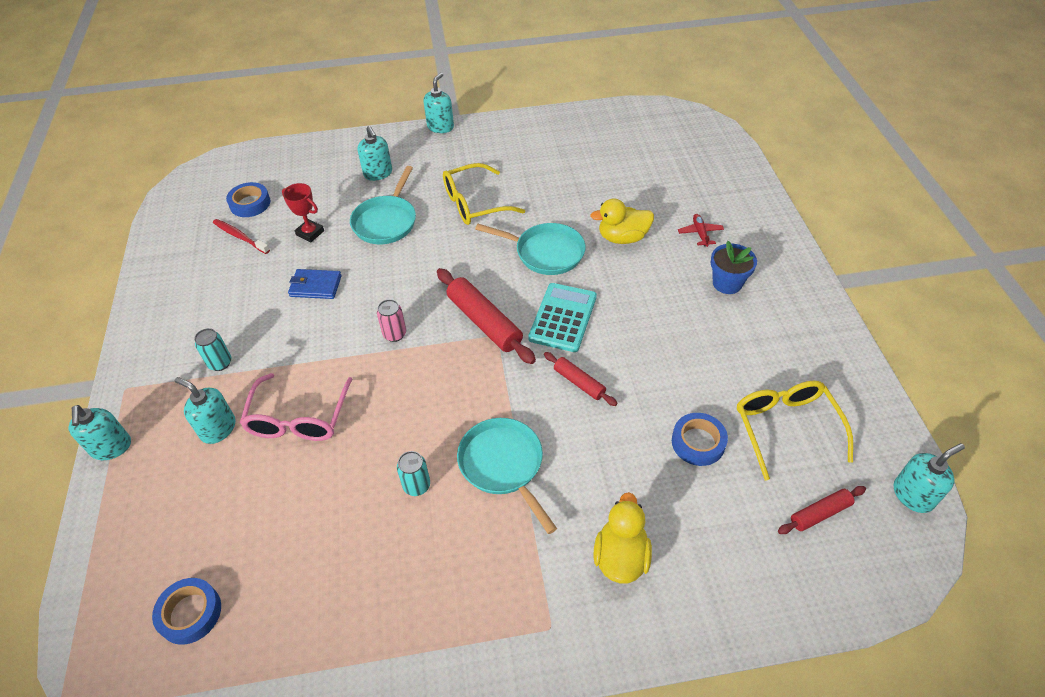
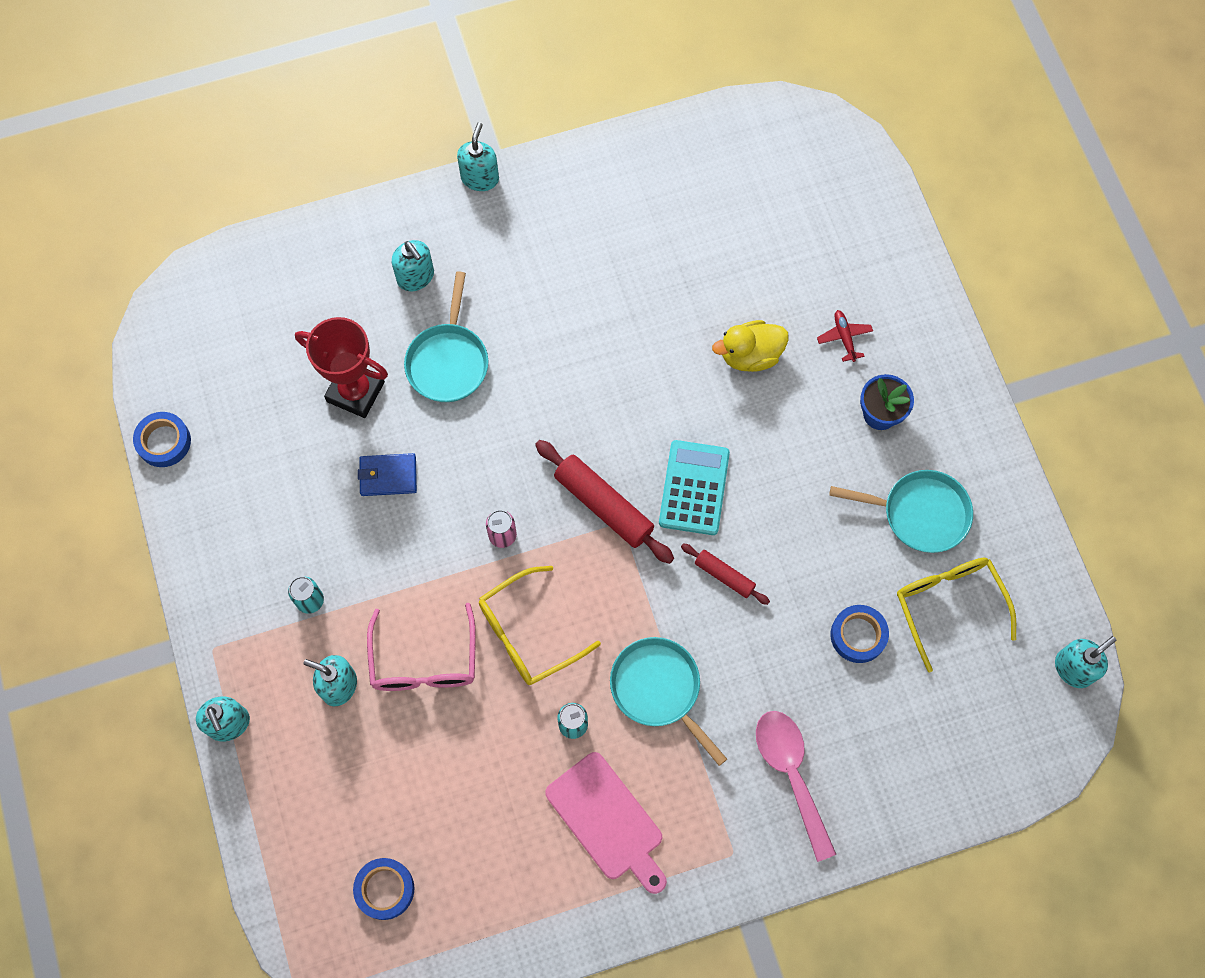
camera: 10 degrees left, 20 degrees up
(240, 237) = (267, 408): red toothbrush -> none
(250, 203) = (260, 350): blue tape -> blue tape (164, 442)
(310, 233) = (355, 392): red trophy -> red trophy, size x1.70
(429, 576) = (607, 820): none -> pink cutting board
(474, 204) = (555, 318): yellow glasses -> yellow glasses (527, 634)
(545, 253) = (659, 390): turquoise pan -> turquoise pan (920, 513)
(621, 557) = (791, 774): yellow duck -> pink spoon
(820, 513) = (982, 701): red rolling pin -> none

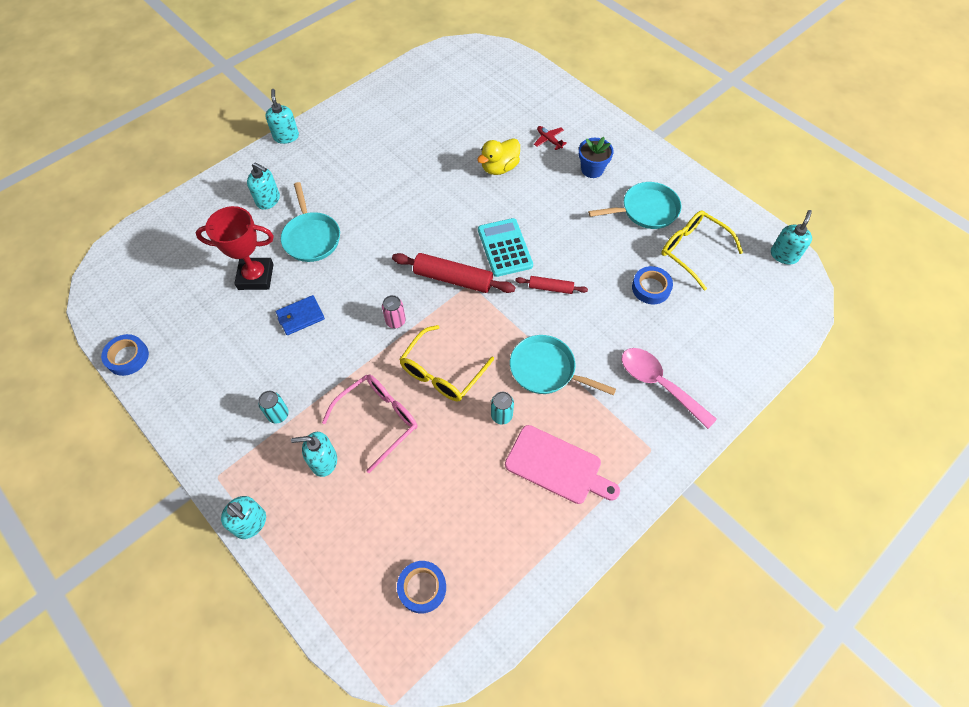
camera: 25 degrees left, 10 degrees down
(424, 662) = (379, 420): pink glasses -> pink glasses turned 105 degrees counterclockwise

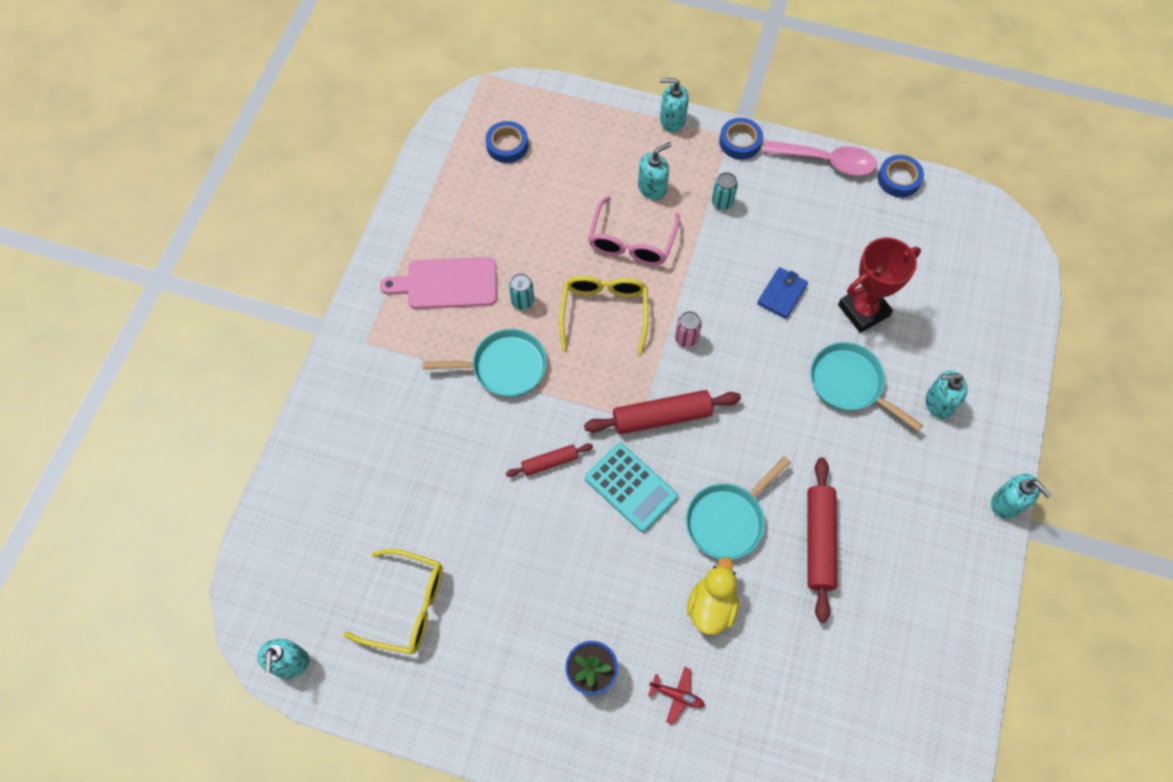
camera: 150 degrees right, 5 degrees up
(410, 168) = (819, 541): none -> red rolling pin
(646, 210) = (490, 640): turquoise pan -> turquoise pan (728, 520)
(651, 288) = (437, 523): blue tape -> blue tape (740, 142)
(659, 384) = (384, 410): pink spoon -> pink spoon (827, 161)

